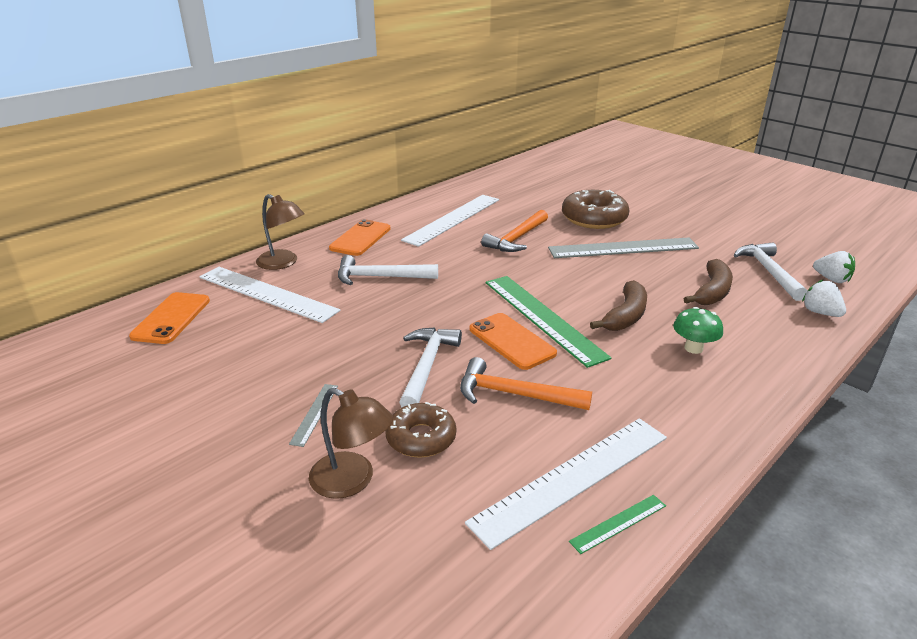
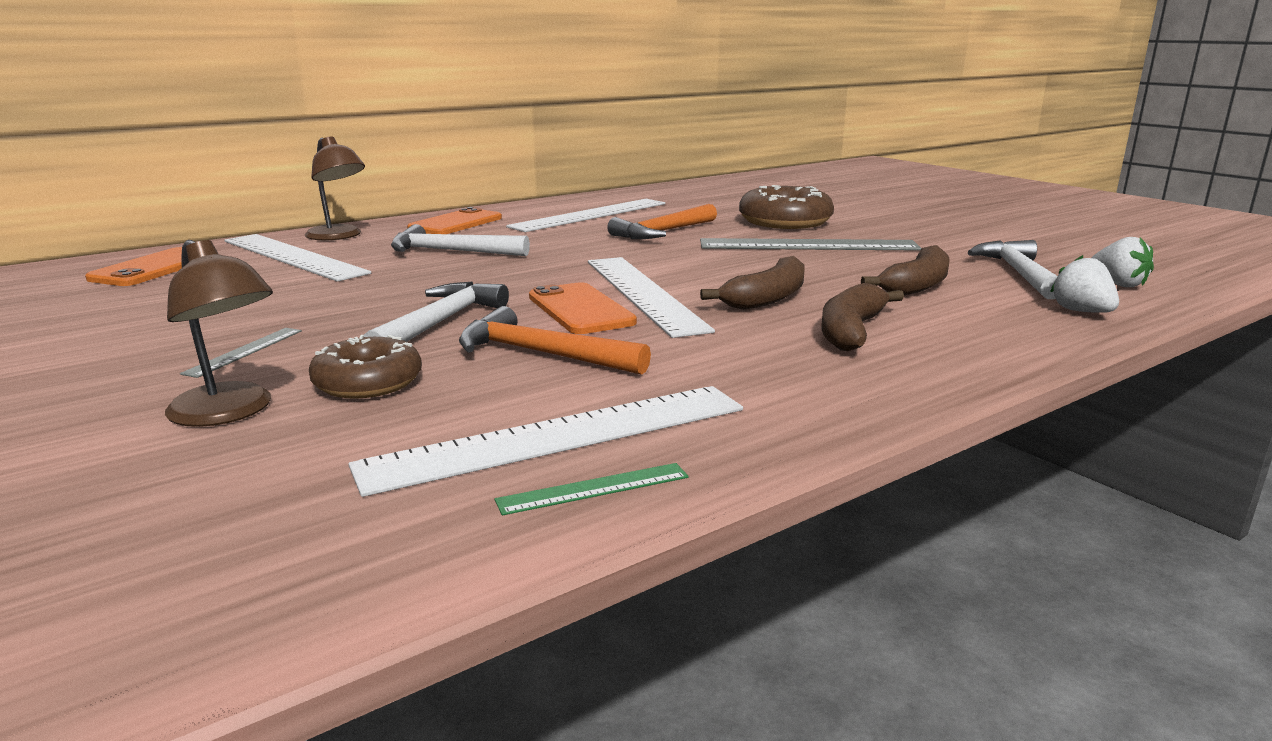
camera: 10 degrees right, 10 degrees down
(542, 318) = (643, 293): green ruler -> white ruler
(693, 348) = (851, 331): green mushroom -> brown banana

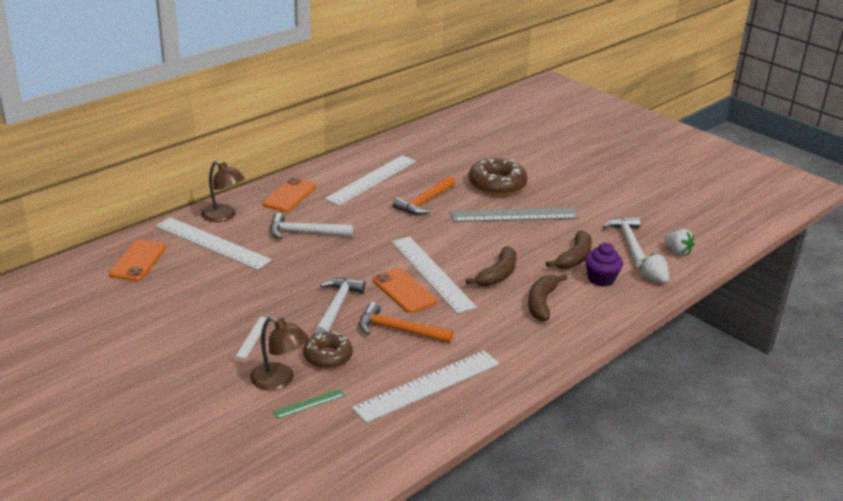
camera: 10 degrees left, 10 degrees up
(244, 351) = (253, 337): grey ruler -> white ruler
(593, 488) = (451, 412): green ruler -> green ruler (309, 403)
(972, 308) = (601, 279): none -> purple cupcake

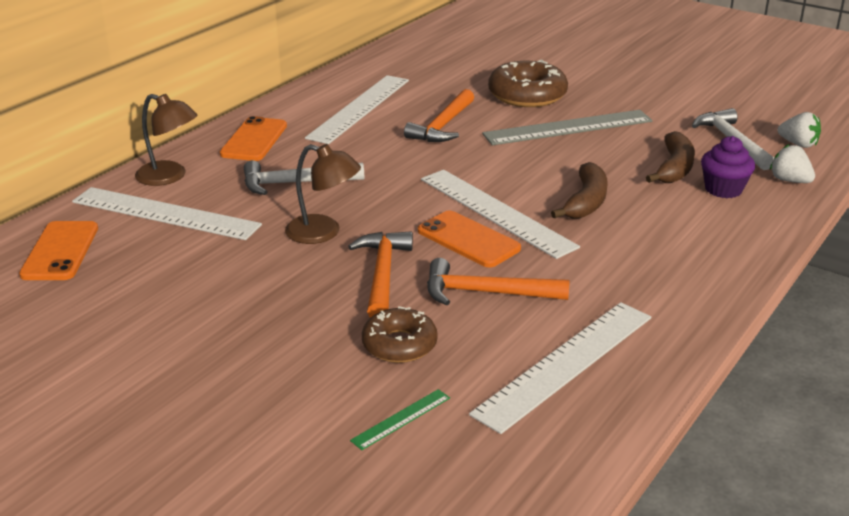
camera: 10 degrees left, 0 degrees up
(253, 337) = (275, 334): white ruler -> none
(279, 380) = (341, 391): brown lamp -> brown lamp (323, 232)
(337, 307) = (383, 274): white hammer -> orange hammer
(542, 302) = (663, 229): brown banana -> none

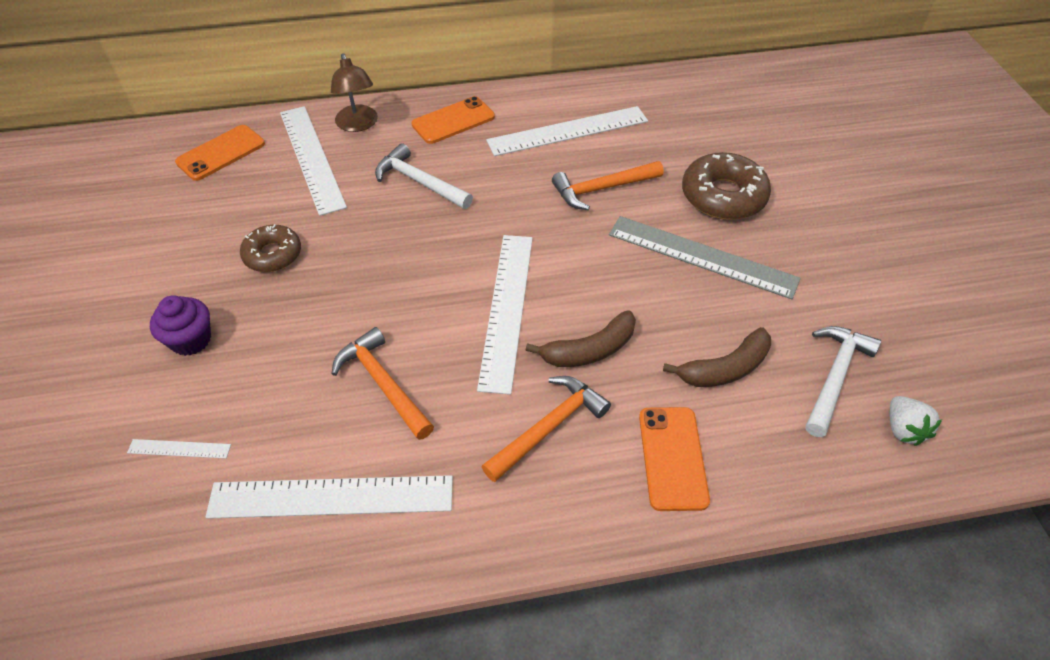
camera: 45 degrees right, 20 degrees up
(323, 232) = (370, 243): brown lamp -> none
(383, 274) = (349, 311): orange hammer -> orange hammer (549, 427)
(399, 344) = (268, 384): brown donut -> brown donut (273, 254)
(401, 419) = (179, 449): green ruler -> white ruler
(468, 240) = (447, 322): orange phone -> orange phone (672, 458)
(723, 189) = (732, 427): purple cupcake -> purple cupcake (191, 340)
(789, 180) = (816, 466): white strawberry -> none

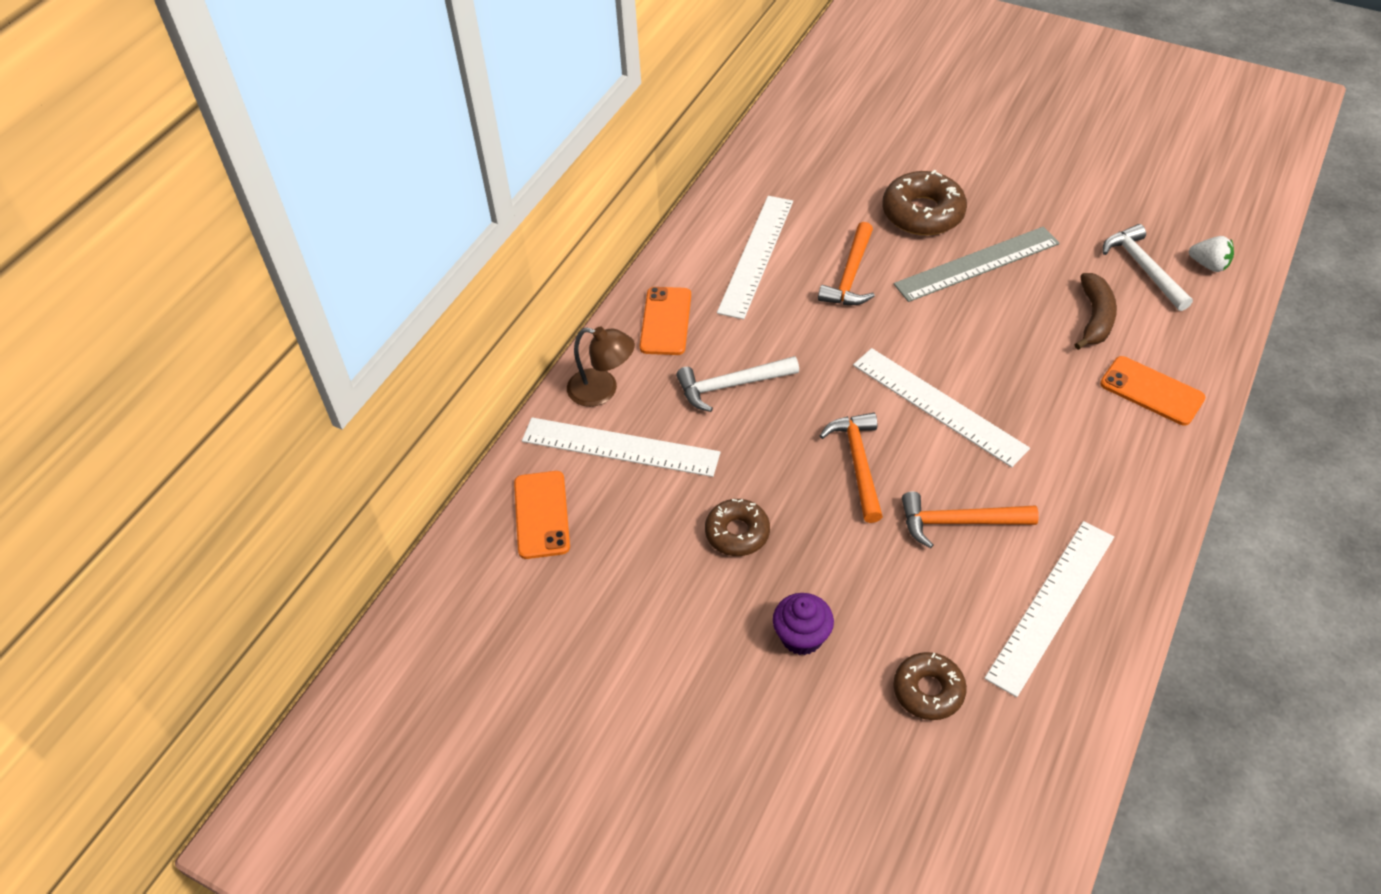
camera: 50 degrees left, 0 degrees up
(179, 449) = (928, 690): white ruler -> brown donut
(549, 427) = (1077, 443): orange hammer -> orange hammer (858, 463)
(589, 350) = (1020, 380): brown banana -> none

